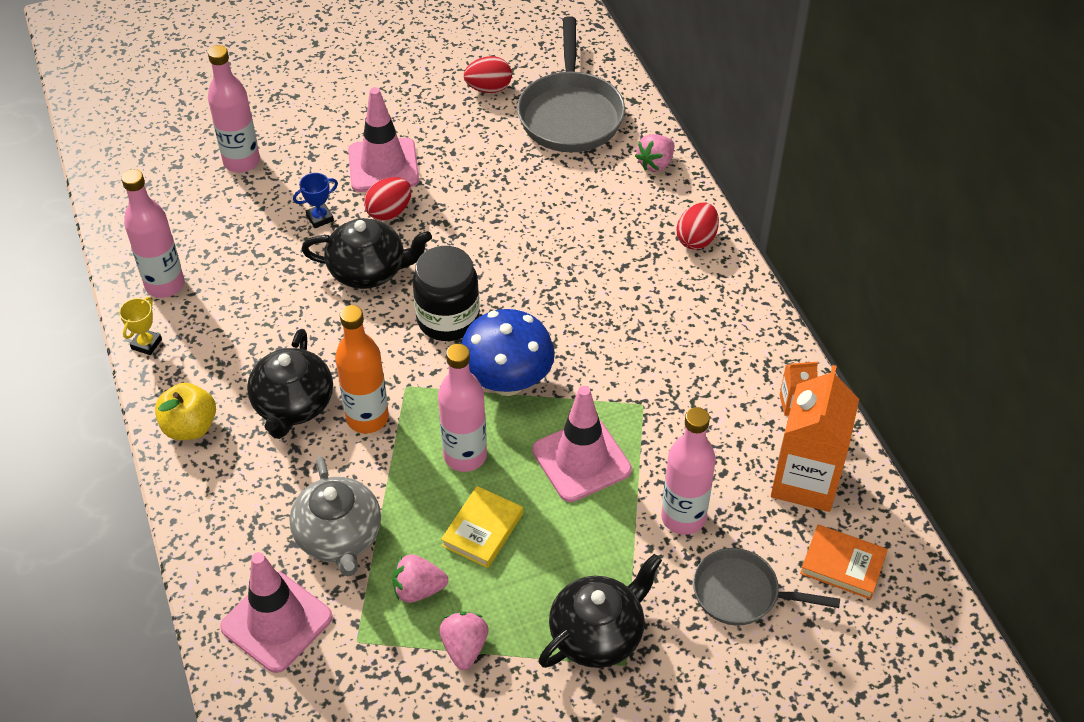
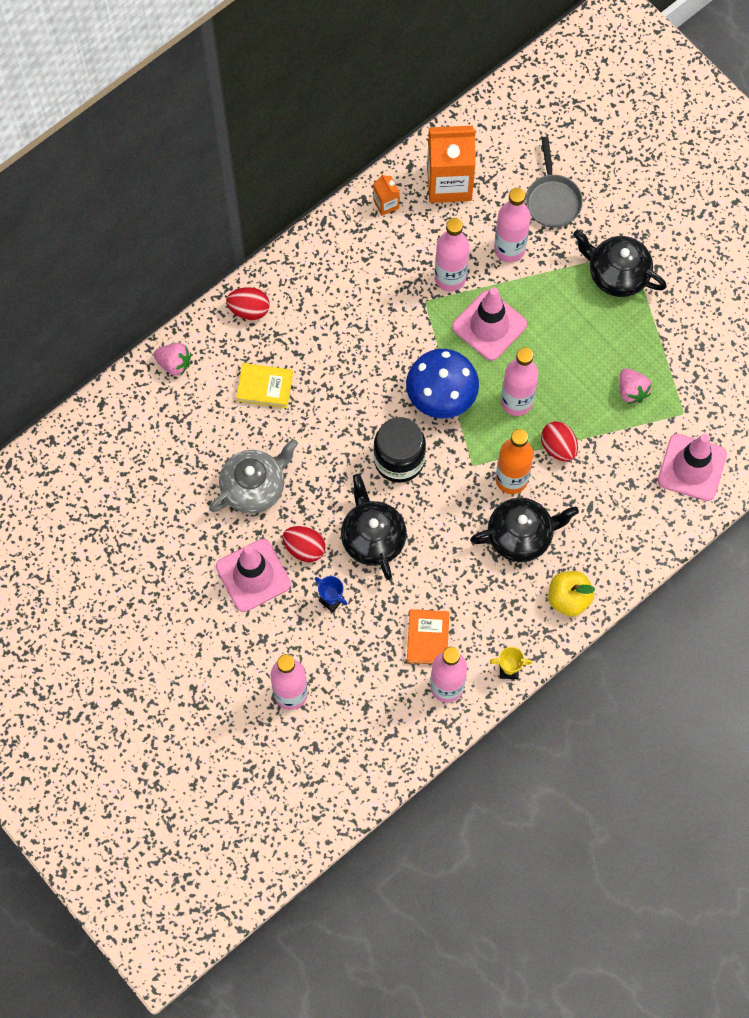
camera: 110 degrees left, 20 degrees up
(339, 537) = (614, 456): grey teapot -> grey teapot (254, 487)
(464, 647) = (660, 348): pink strawberry -> none
(482, 530) = (571, 368): yellow book -> yellow book (265, 387)
(488, 89) = (127, 526): red egg -> red egg (558, 447)
(570, 114) = (137, 448): grey pan -> none
(665, 439) = (450, 278): none -> pink bottle
(842, 564) = (506, 147): orange book -> orange book (427, 638)

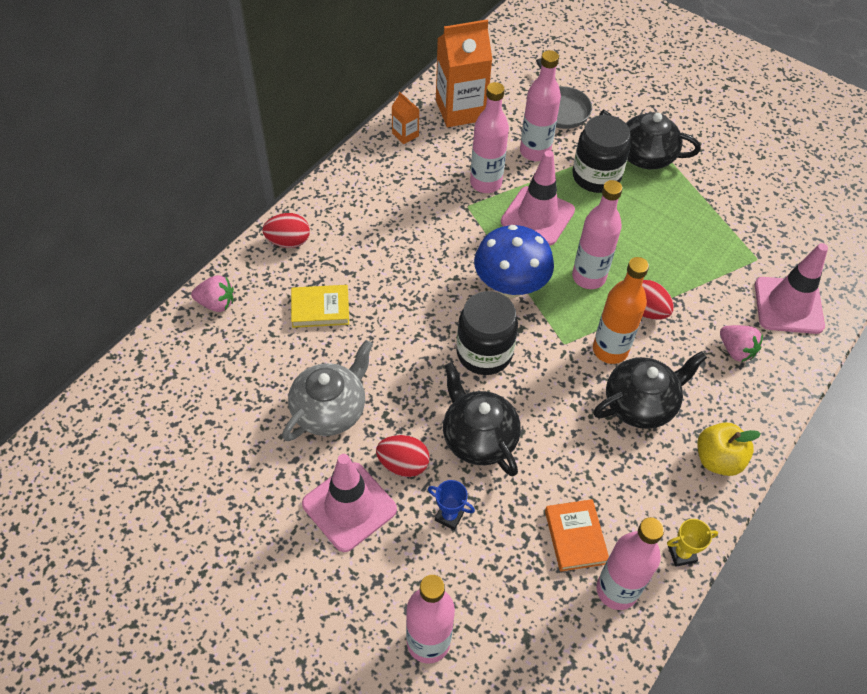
camera: 15 degrees left, 15 degrees down
(561, 290) = (596, 176): none -> black jar
(631, 391) = (699, 248): pink strawberry -> pink strawberry (736, 350)

